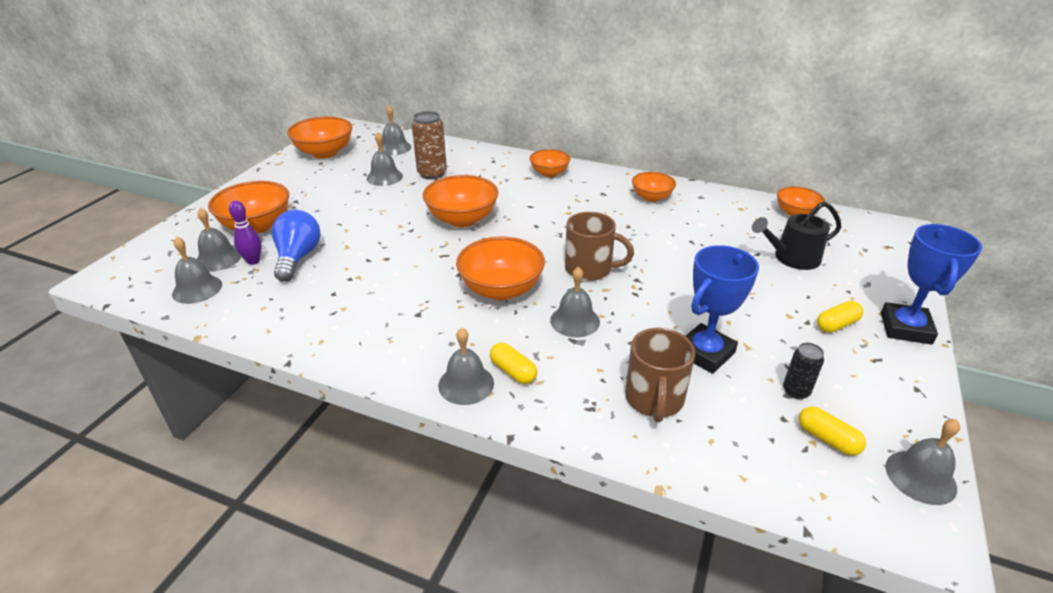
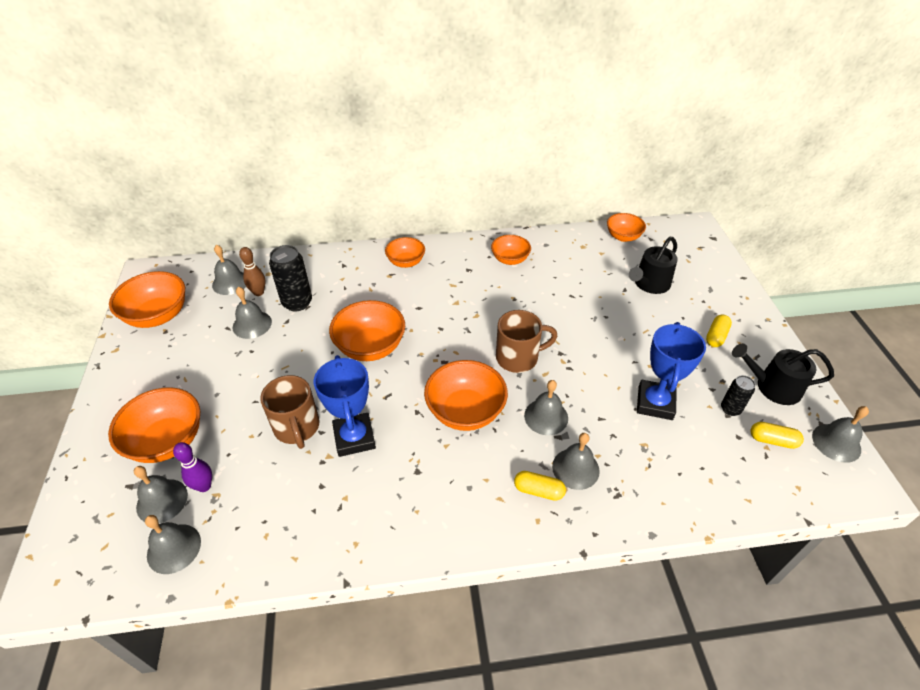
camera: 30 degrees left, 10 degrees up
(298, 258) = (249, 461): blue light bulb -> none
(409, 159) = (258, 292): none -> brown bowling pin
(432, 174) = (297, 303): brown can -> black can
(466, 384) = (513, 522): grey bell -> grey bell (575, 468)
(654, 399) = (652, 464): brown mug -> brown mug (297, 427)
(874, 393) = (773, 387): none -> black watering can
(905, 328) = (755, 320): blue trophy -> blue trophy (354, 438)

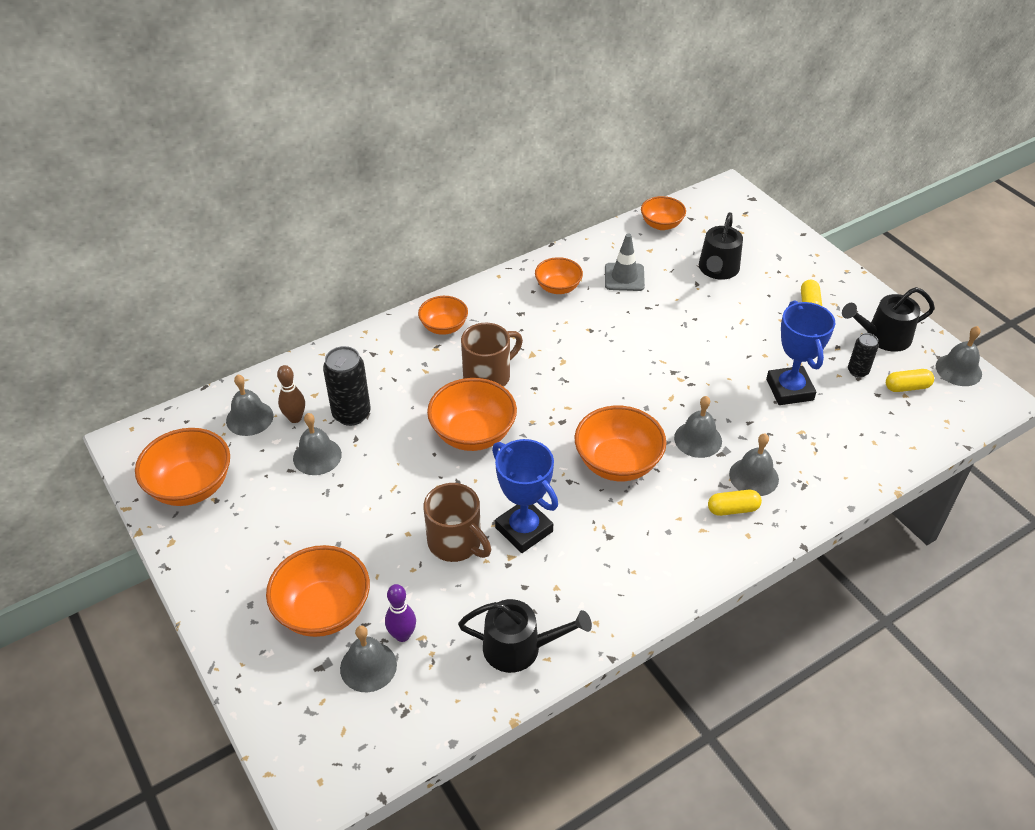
camera: 25 degrees left, 0 degrees up
(174, 548) = (419, 701): grey bell -> none
(280, 537) = (519, 648): none -> black watering can
(518, 358) = (635, 391): brown mug -> brown mug (488, 376)
(567, 267) = (624, 277): none -> grey traffic cone

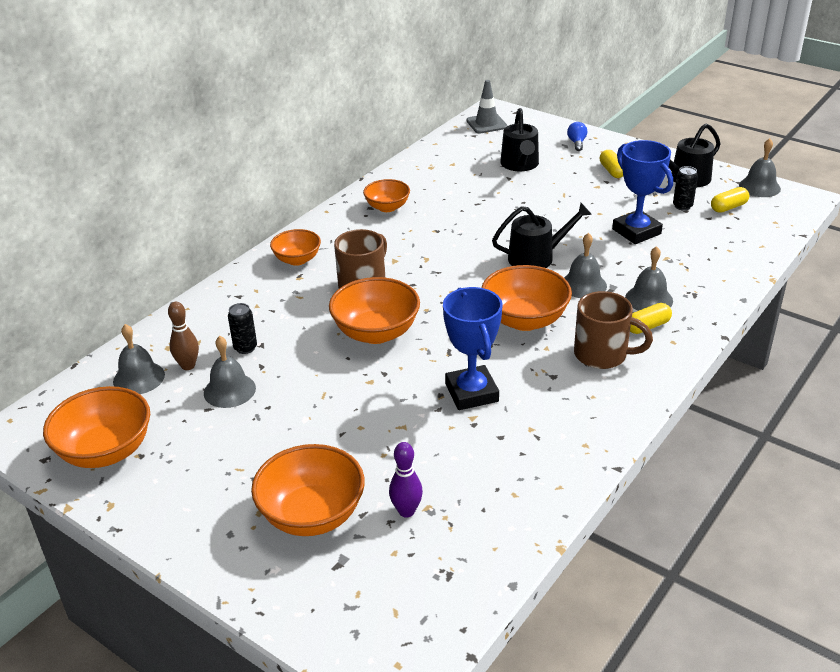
camera: 20 degrees left, 10 degrees down
(351, 414) = (245, 348): black can -> black can, size x0.58
(368, 666) = (388, 548): grey bell -> none
(456, 543) = (413, 421): brown mug -> brown mug (602, 355)
(519, 648) = (527, 486): black watering can -> black watering can (536, 257)
(524, 529) = (471, 393): blue trophy -> blue trophy turned 45 degrees clockwise
(624, 277) = (442, 187): grey traffic cone -> grey traffic cone (486, 124)
(661, 224) = (451, 144): orange bowl -> none
(793, 257) = (577, 143): none -> blue light bulb

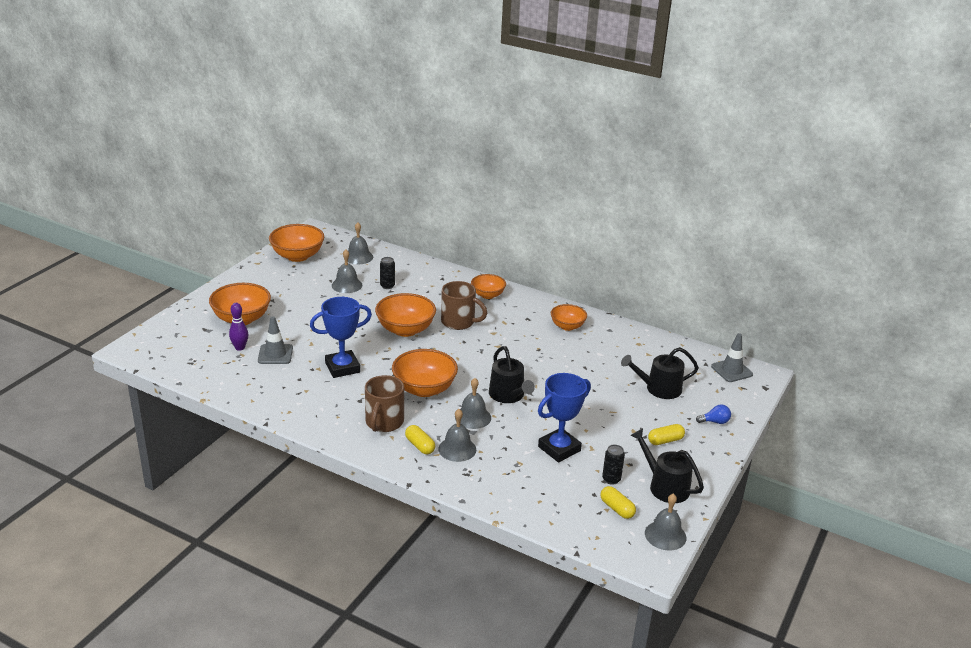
camera: 80 degrees right, 5 degrees down
(188, 366) = (369, 270): brown bowling pin -> none
(430, 466) = (275, 354): none -> grey traffic cone

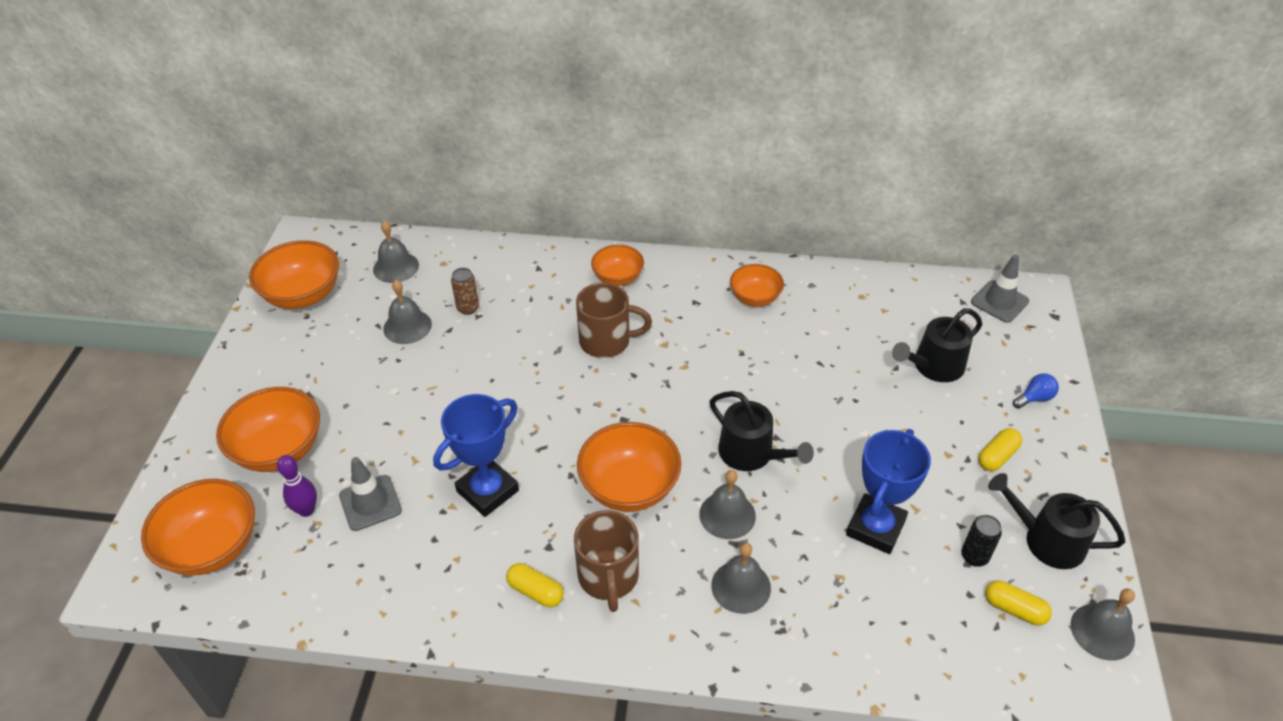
camera: 20 degrees left, 15 degrees up
(387, 286) = (468, 308): black can -> brown can
(405, 330) = (539, 382): orange bowl -> orange bowl (212, 547)
(420, 446) = (685, 602): yellow capsule -> yellow capsule (535, 591)

